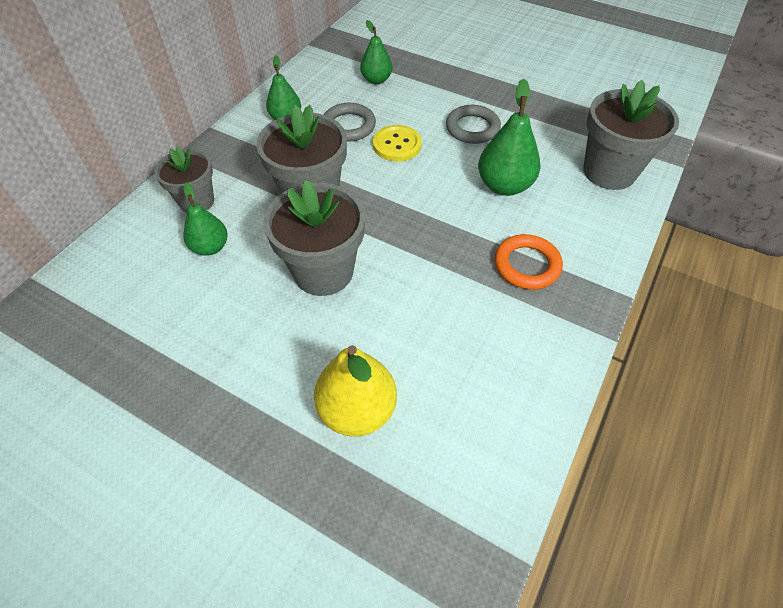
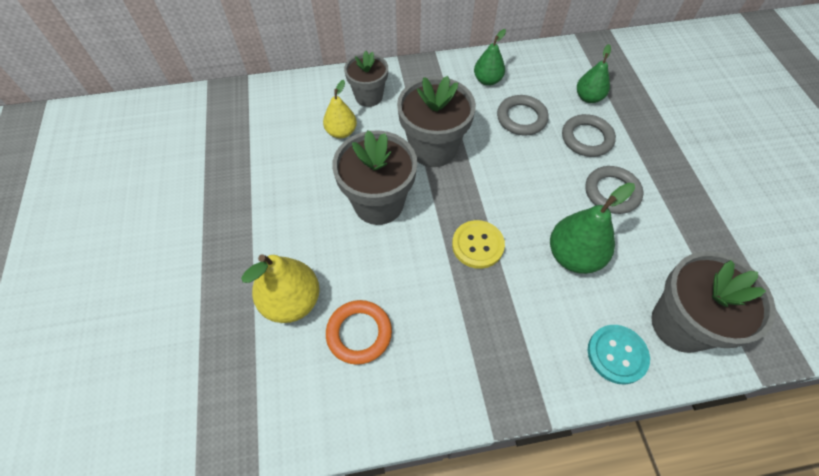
camera: 50 degrees right, 5 degrees up
(210, 247) = (341, 132): green pear -> yellow pear
(397, 145) = (536, 159): yellow button -> yellow button (477, 245)
(411, 107) = (586, 138): none -> grey ring
(527, 265) = (507, 325): orange ring -> orange ring (359, 333)
(604, 220) = (617, 354): none -> turquoise button

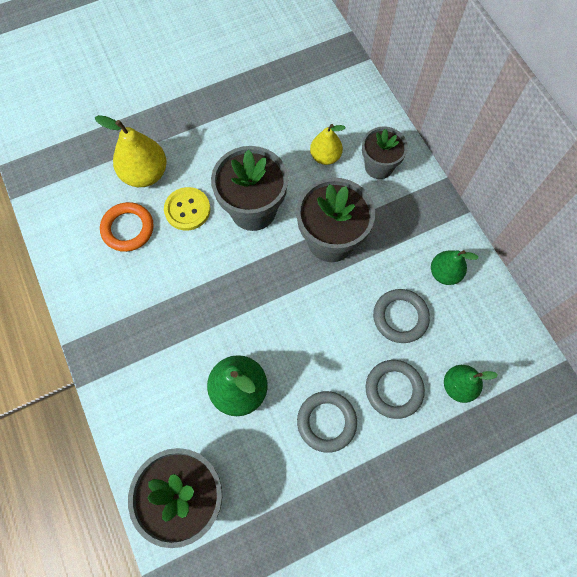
camera: 75 degrees right, 10 degrees up
(477, 245) = (230, 302): yellow button -> yellow button (187, 209)
(617, 354) = (147, 437): turquoise button -> none

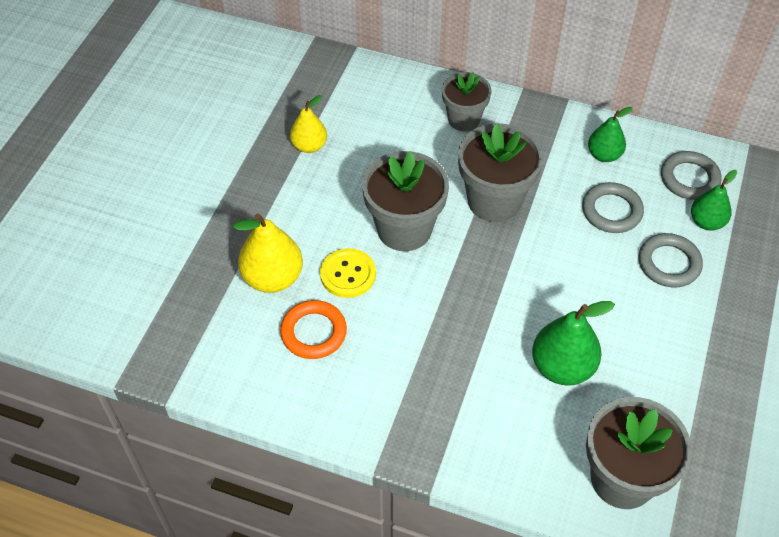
camera: 45 degrees left, 15 degrees down
(325, 157) = (413, 144): yellow pear -> yellow pear (309, 146)
(326, 422) = (652, 328): grey ring -> grey ring (689, 178)

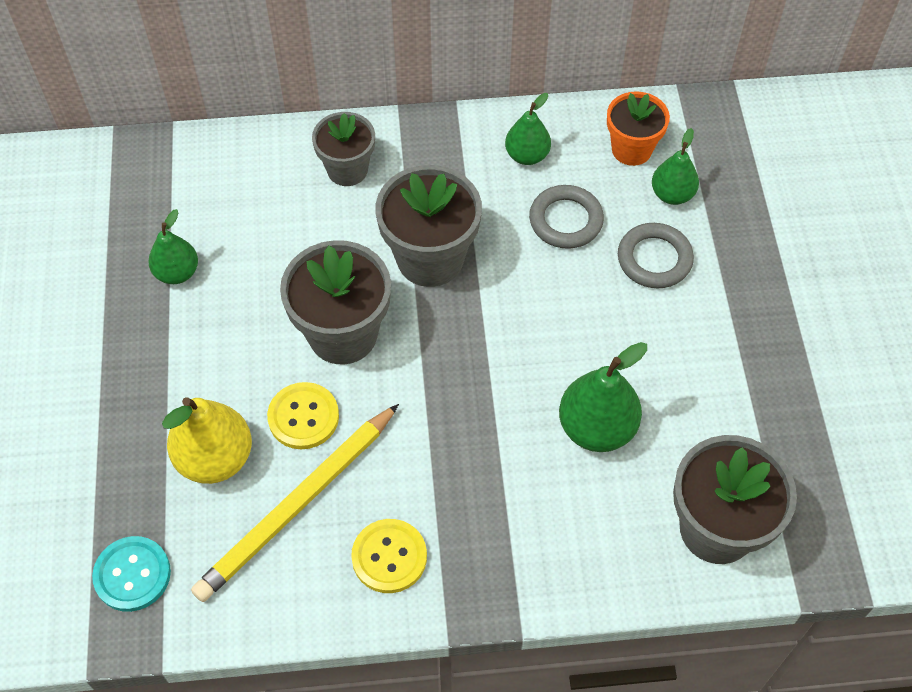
camera: 25 degrees left, 5 degrees up
(178, 332) = (132, 575): none -> turquoise button
(309, 146) = (177, 272): yellow pear -> green pear
(313, 332) = (298, 505): orange ring -> yellow pencil
(360, 394) = (389, 557): none -> yellow button
(689, 178) = (631, 149): grey ring -> orange flower pot

